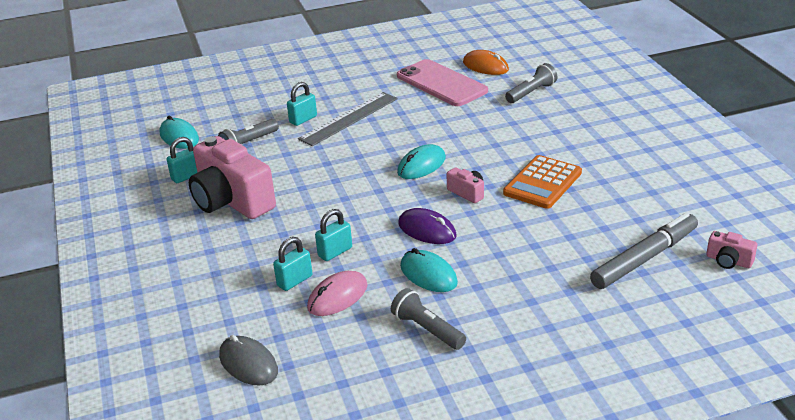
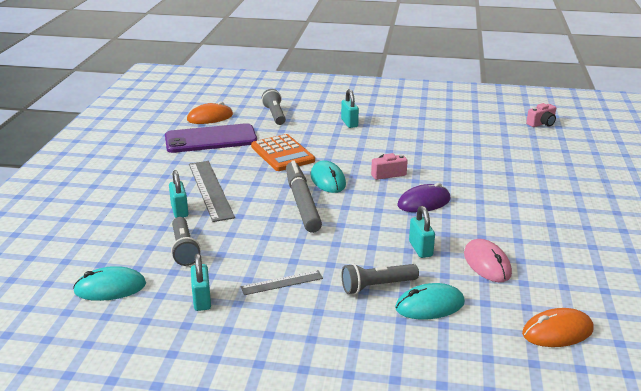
camera: 65 degrees left, 5 degrees down
(231, 201) = (282, 282): pink camera -> grey ruler
(248, 364) = (557, 332): grey mouse -> orange mouse
(295, 281) = (448, 279): turquoise padlock -> turquoise padlock (349, 123)
(427, 329) = (555, 236): grey flashlight -> grey flashlight (377, 286)
(428, 274) = (485, 217): turquoise mouse -> turquoise mouse (429, 305)
(441, 83) = (210, 139): pink phone -> purple phone
(542, 183) = (403, 146): orange calculator -> orange calculator (282, 154)
(644, 258) = (521, 143): grey marker -> grey marker (302, 202)

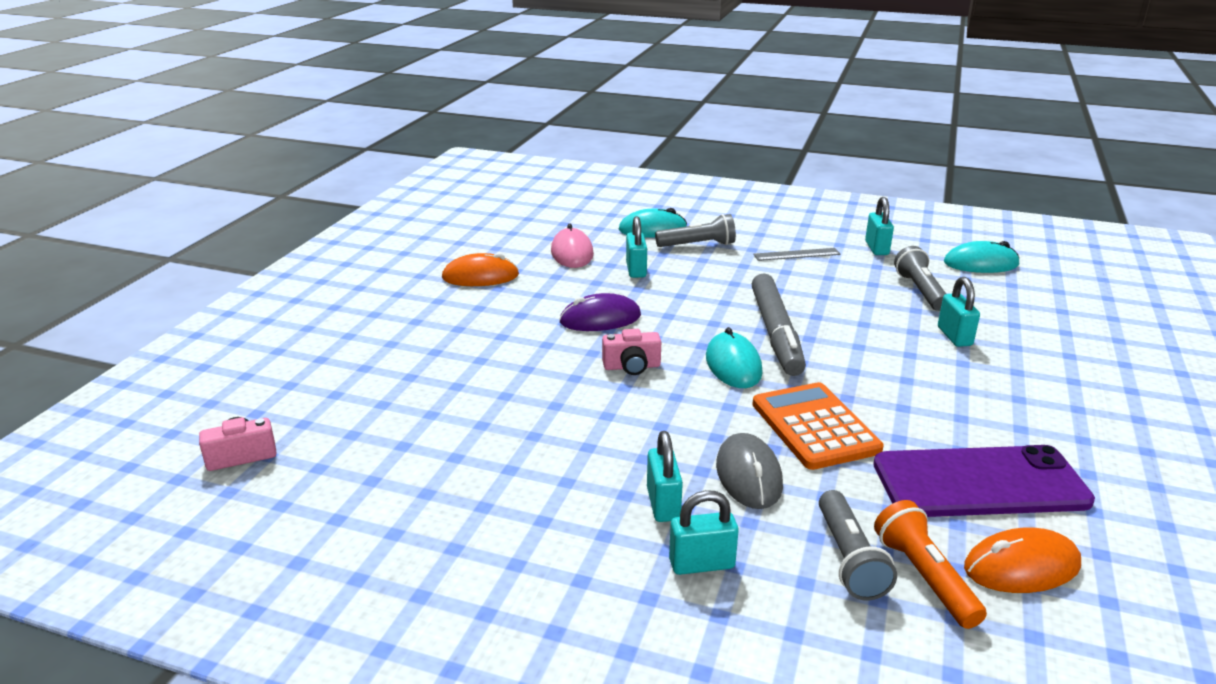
camera: 170 degrees left, 0 degrees up
(210, 190) = (924, 365): grey ruler -> none
(248, 113) = (924, 577): none -> orange flashlight
(314, 134) = (748, 475): none -> grey mouse
(330, 110) = (701, 564): none -> turquoise padlock
(557, 332) = (552, 208): orange mouse -> orange mouse (480, 276)

